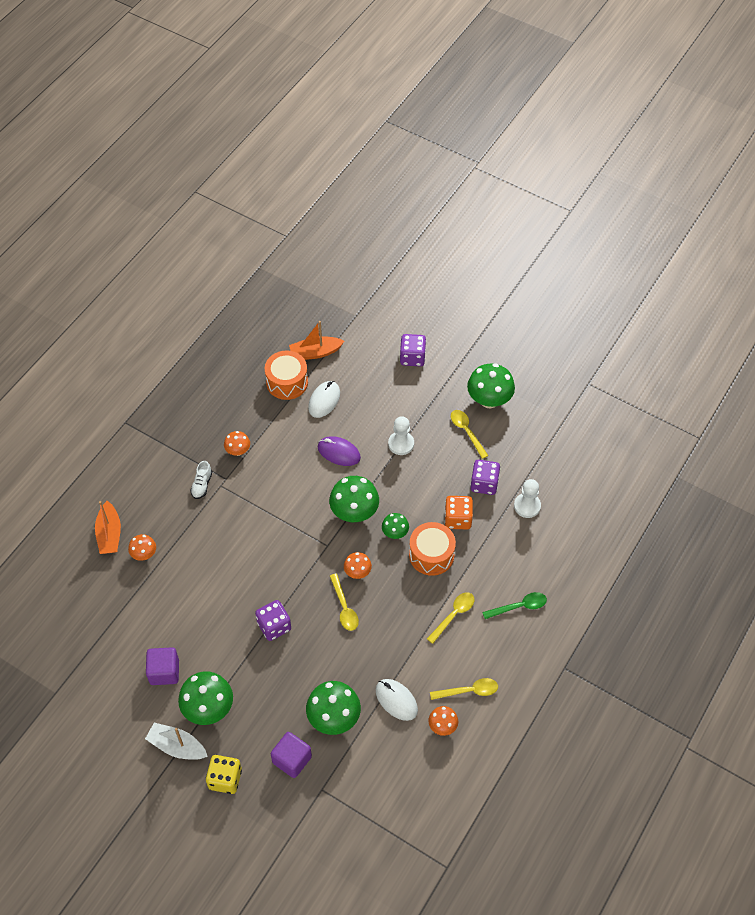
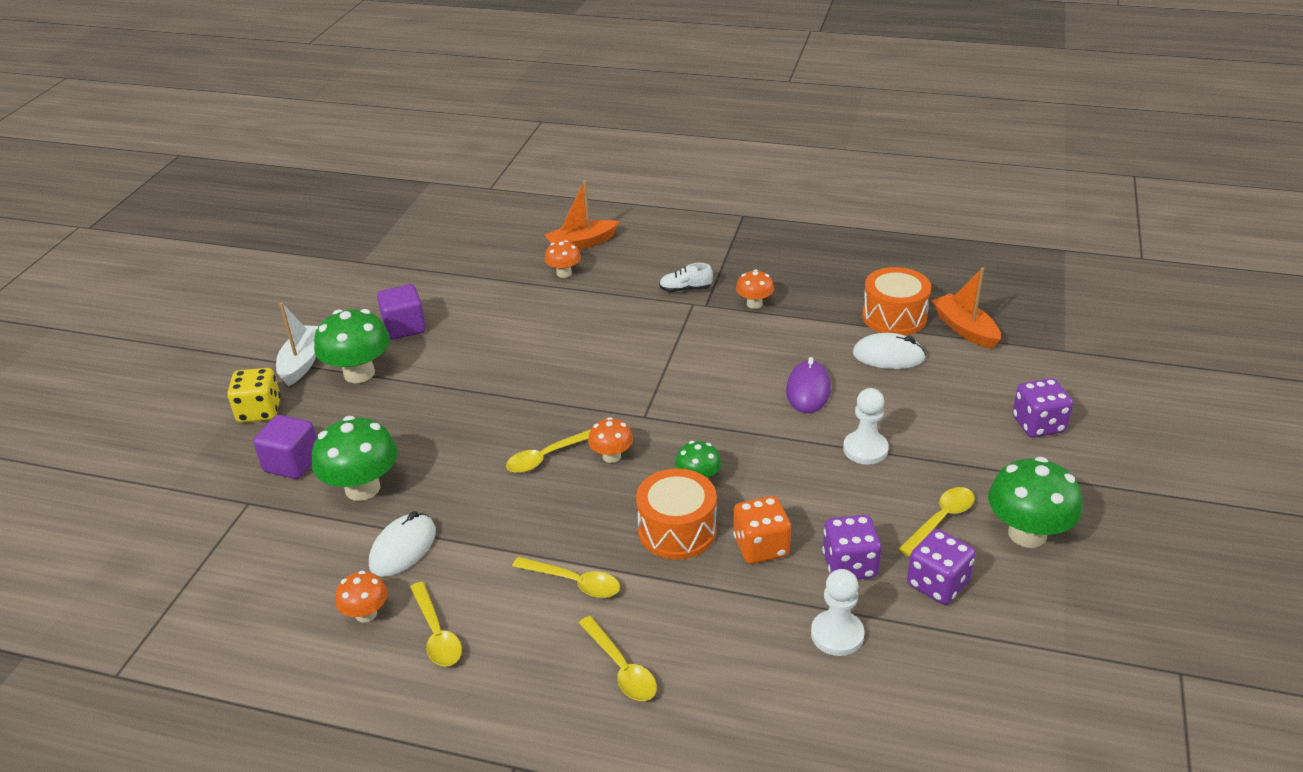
camera: 75 degrees right, 20 degrees down
(274, 626) = (495, 398): purple dice -> purple dice (937, 584)
(354, 512) = (713, 429): green mushroom -> none
(519, 606) = (621, 668): green spoon -> yellow spoon

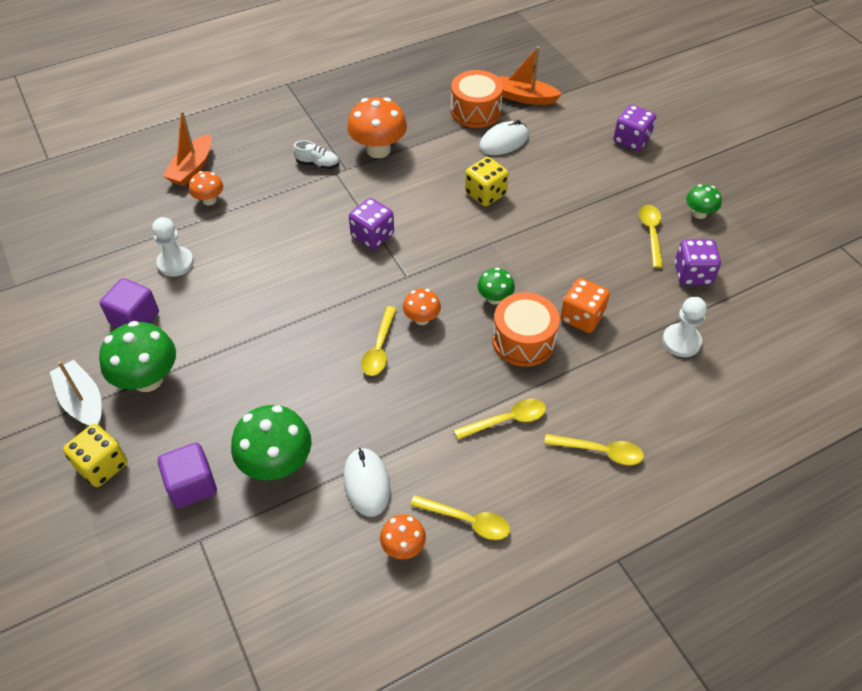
camera: 45 degrees left, 15 degrees up
(685, 289) = (317, 164): white shoe -> white shoe turned 120 degrees counterclockwise
(754, 304) = (378, 150): orange mushroom -> orange mushroom, size x1.82
(808, 390) = (485, 194): purple mouse -> yellow dice
(849, 565) = (639, 294): purple dice -> purple dice (372, 236)
(865, 449) = (563, 214): white pawn -> white pawn (175, 263)
(1027, 534) = (699, 213): green mushroom -> green mushroom, size x0.55

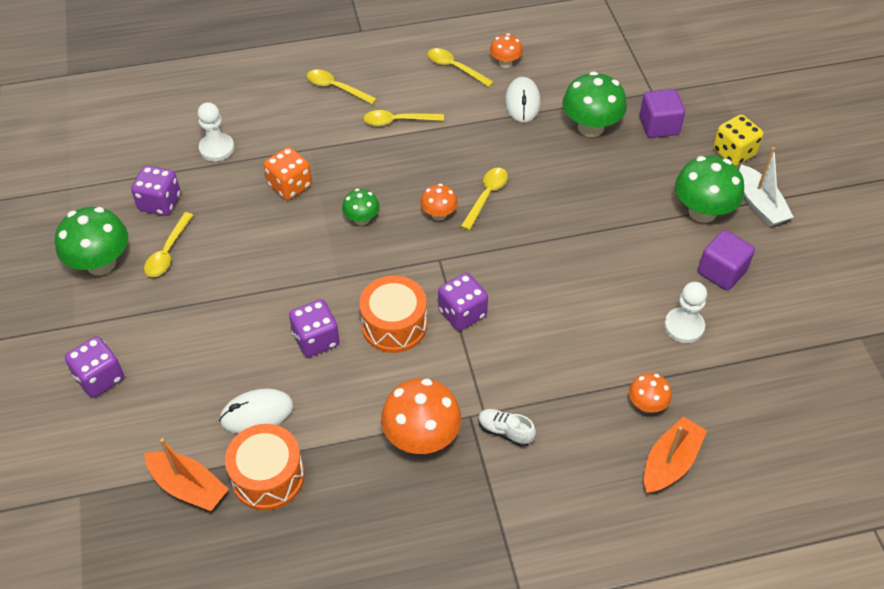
camera: 165 degrees left, 0 degrees up
(485, 194) = (316, 339): yellow dice -> purple dice
(523, 341) = (354, 176): orange drum -> orange drum (394, 325)
(699, 213) = (101, 263): green mushroom -> green mushroom, size x1.82

